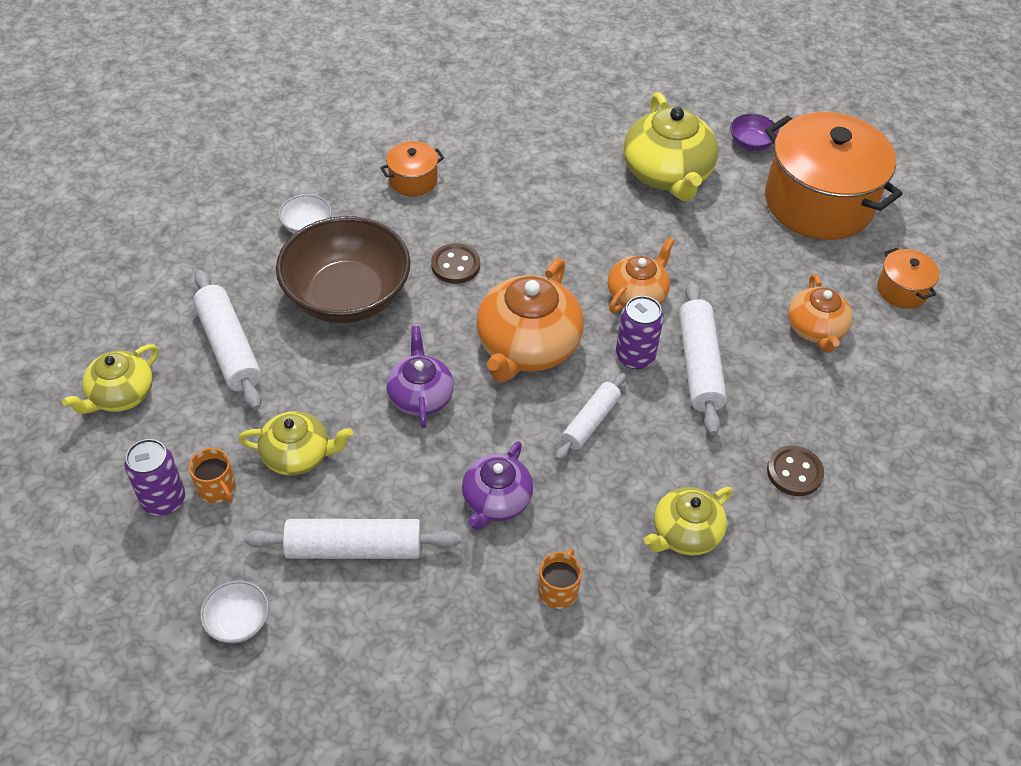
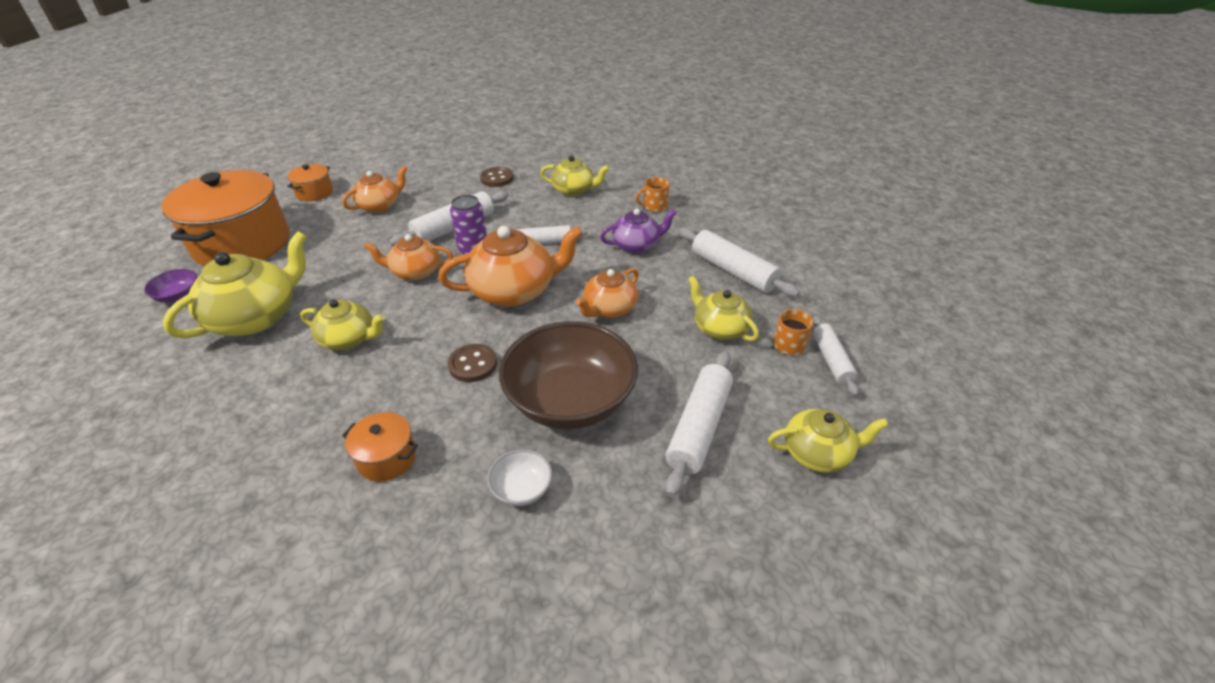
camera: 130 degrees left, 10 degrees down
(164, 500) = (831, 360): purple can -> white rolling pin
(238, 621) = (827, 281): white bowl -> none
(420, 396) = (609, 308): purple teapot -> orange teapot
(573, 213) = (349, 339): none -> yellow teapot

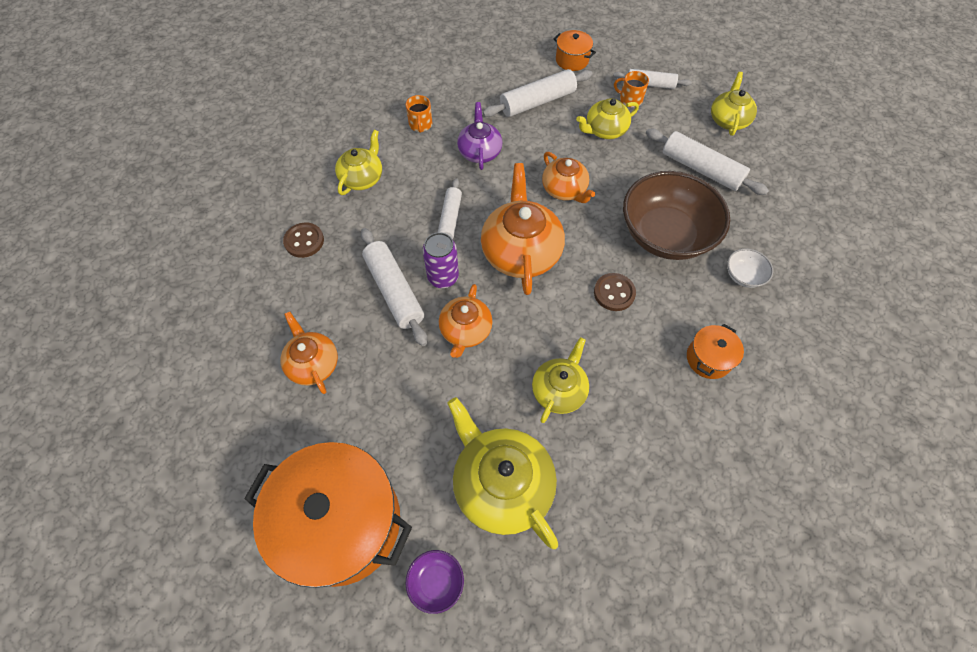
camera: 75 degrees left, 20 degrees up
(314, 193) = (243, 443): orange pot -> orange pot (572, 60)

